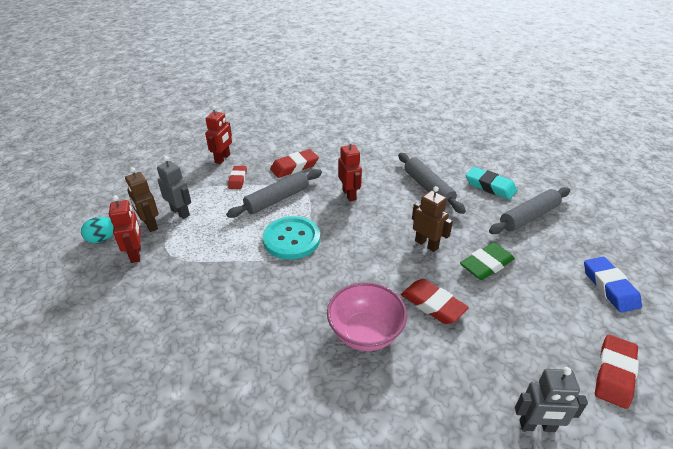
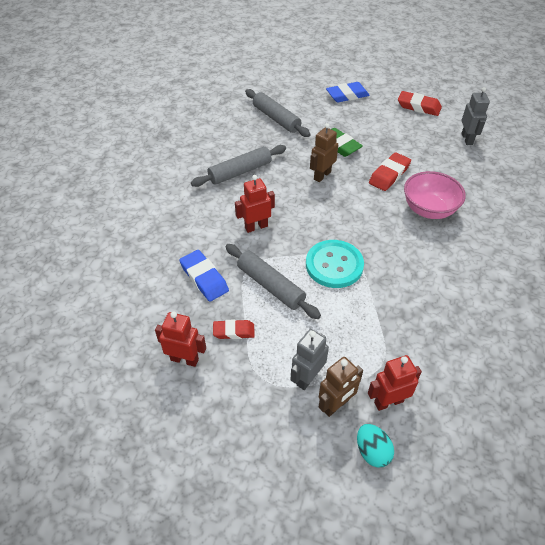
camera: 95 degrees left, 10 degrees up
(294, 167) = (204, 278): red eraser -> blue eraser
(490, 186) = (234, 134): turquoise eraser -> none

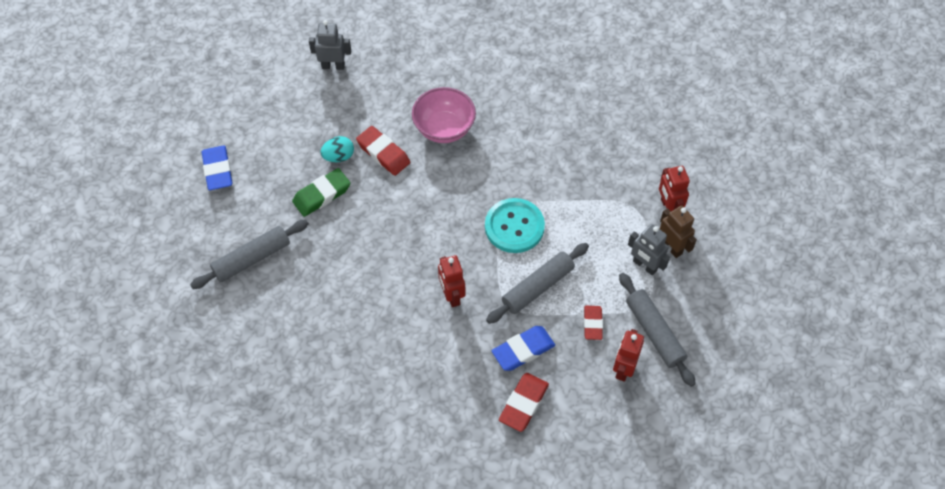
camera: 85 degrees left, 10 degrees up
(240, 172) = (354, 307): grey rolling pin -> grey rolling pin (654, 333)
(322, 175) = (374, 220): brown robot -> none
(372, 451) = (712, 227): turquoise egg -> turquoise egg (339, 157)
(418, 107) = (260, 98): red eraser -> red eraser (523, 404)

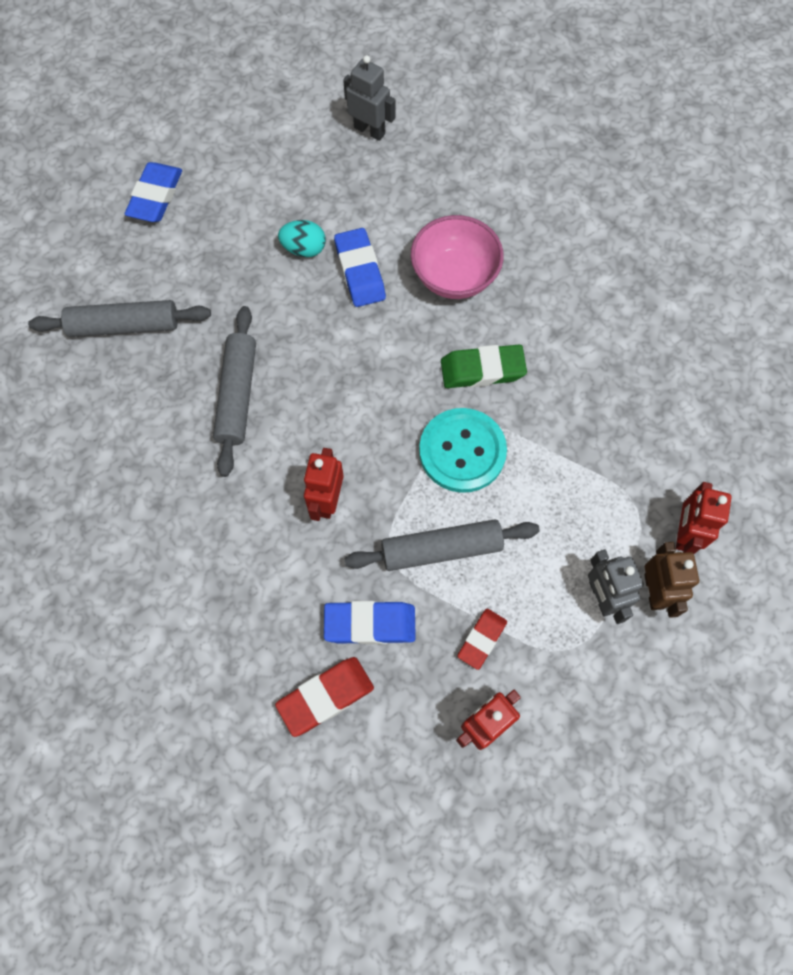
camera: 30 degrees right, 10 degrees up
(322, 195) = (254, 287): green eraser -> green eraser (482, 370)
(383, 153) = (360, 271): red eraser -> blue eraser
(654, 333) = (556, 698): grey rolling pin -> grey rolling pin (237, 395)

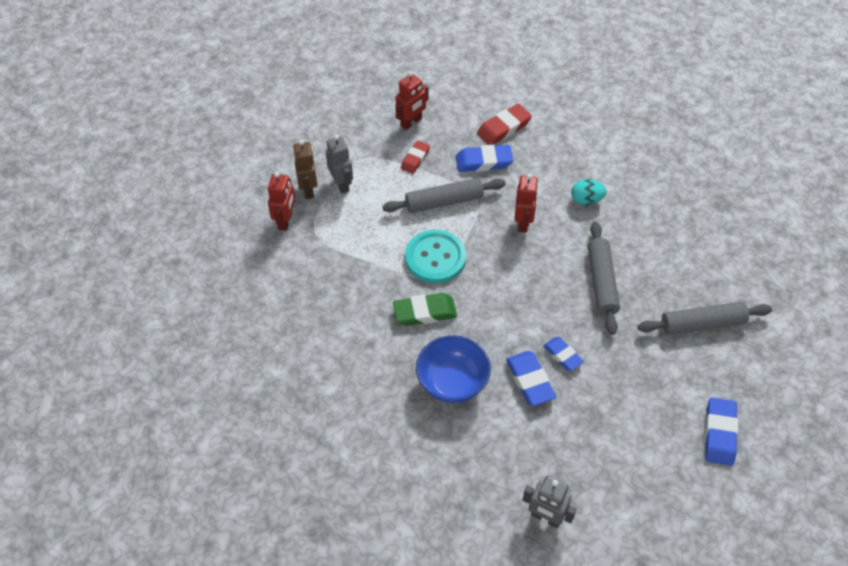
camera: 175 degrees right, 15 degrees down
(304, 249) = (579, 396): turquoise egg -> turquoise egg (586, 200)
(313, 299) = (562, 355): none -> blue eraser
(454, 276) = (452, 382): pink bowl -> blue bowl

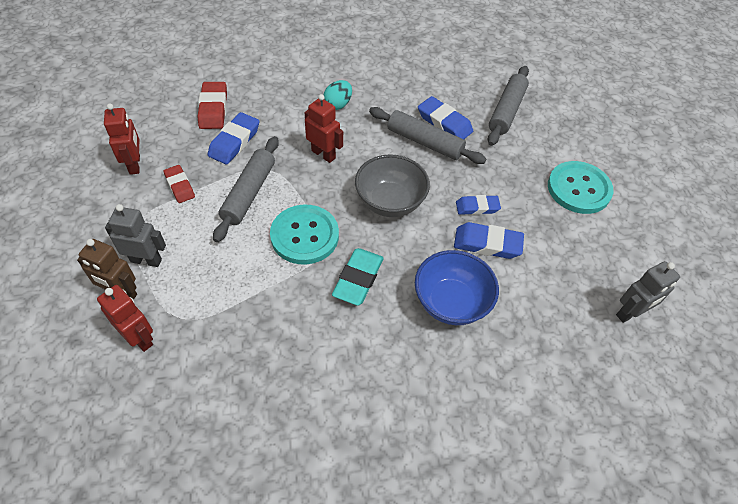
camera: 60 degrees left, 0 degrees up
(425, 312) = (358, 279): green eraser -> turquoise eraser
(514, 293) = (390, 202): none -> grey bowl
(655, 424) = (578, 189): none -> turquoise button
(719, 434) = (608, 158): blue eraser -> blue eraser (444, 123)

